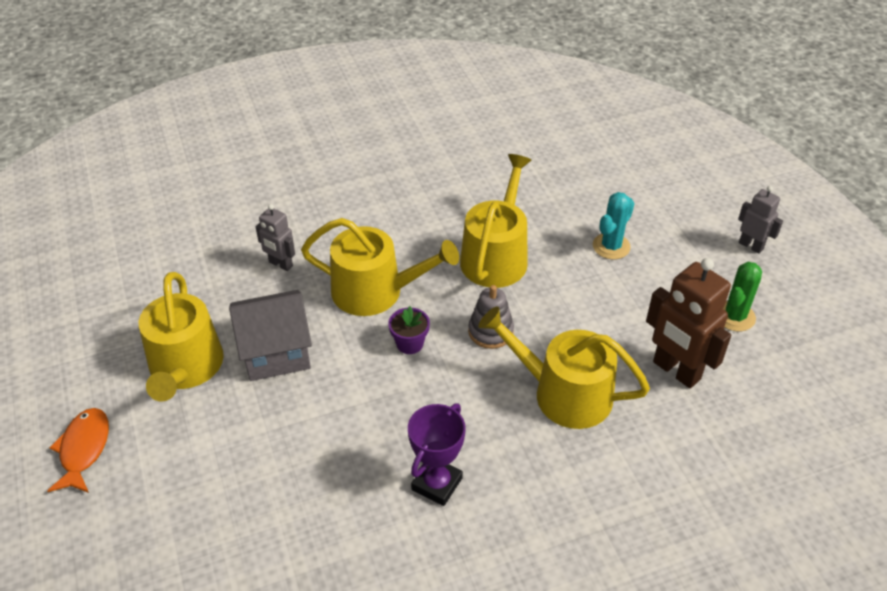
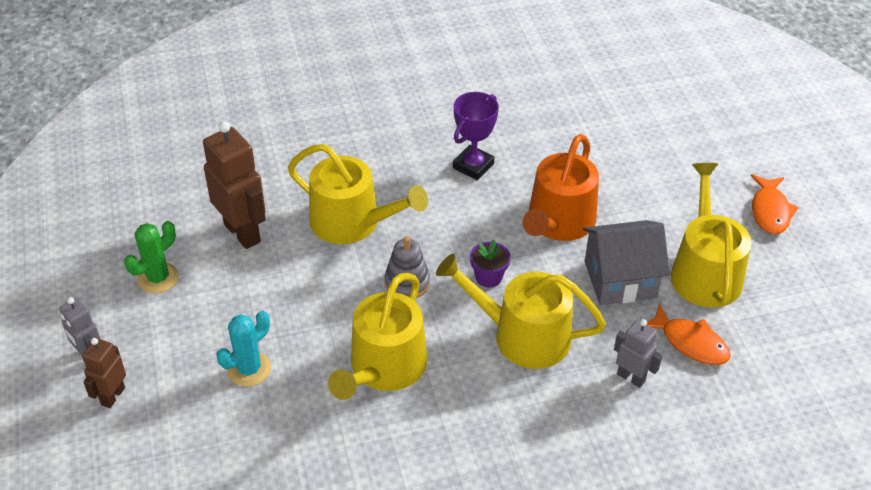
camera: 175 degrees left, 0 degrees up
(220, 297) = (690, 342): none -> orange fish
(335, 412) = (558, 222): none -> orange watering can
(712, 219) = (112, 396): none -> brown robot

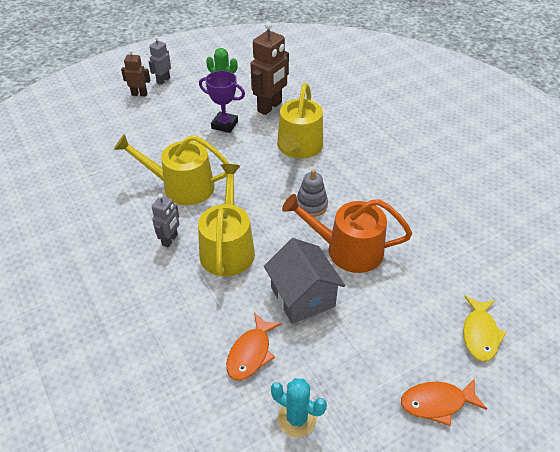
camera: 75 degrees right, 0 degrees up
(249, 369) = (168, 134): turquoise cactus -> turquoise cactus (297, 418)
(407, 282) = (256, 182): grey stacking toy -> grey stacking toy (311, 205)
(473, 166) = (382, 193): purple trophy -> purple trophy (224, 125)
(488, 277) = (276, 221): purple flower pot -> none
(631, 377) = (205, 317): grey robot -> grey robot (170, 240)
(697, 155) = (480, 334): none -> yellow fish
(704, 271) = (335, 355): yellow watering can -> none

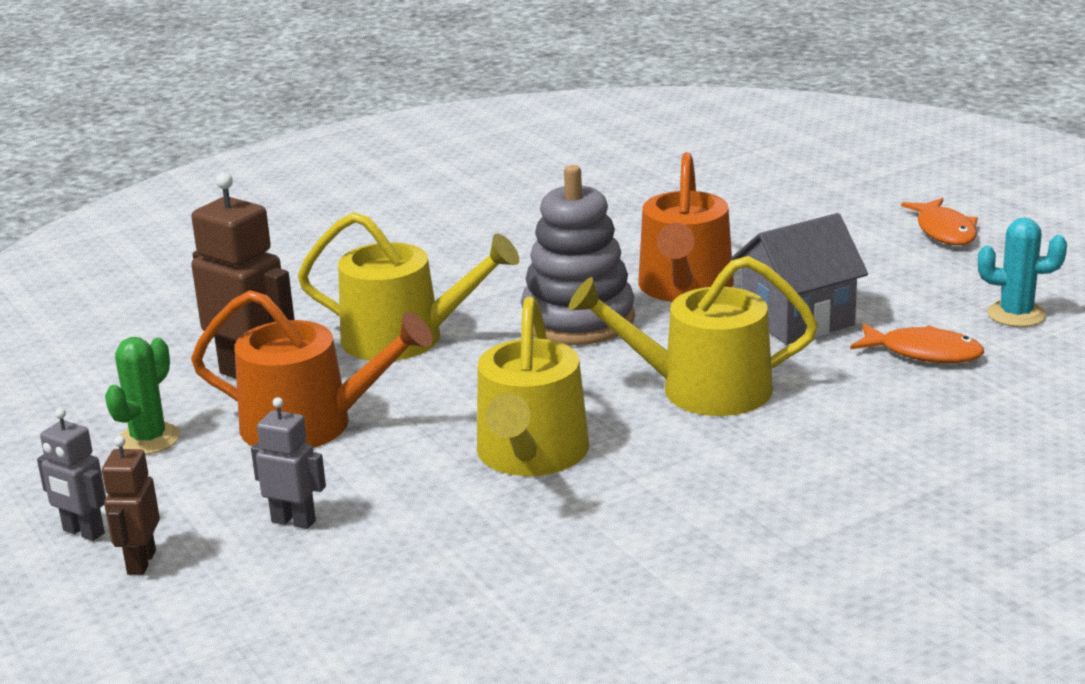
camera: 90 degrees left, 20 degrees down
(170, 240) = (693, 450): grey robot -> grey robot (294, 521)
(224, 125) = (310, 424): purple trophy -> orange watering can
(297, 418) = (1016, 314): turquoise cactus -> turquoise cactus turned 75 degrees clockwise
(311, 205) = (578, 320): grey stacking toy -> grey stacking toy, size x1.82
(480, 334) = (823, 204): yellow fish -> none

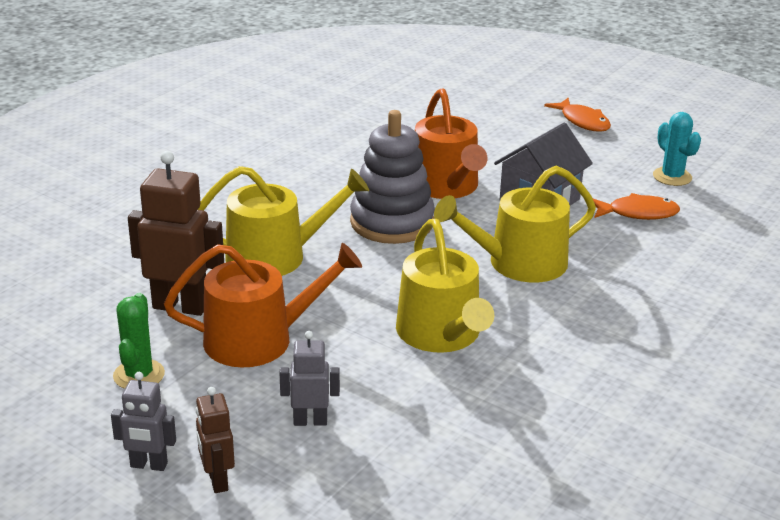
camera: 25 degrees left, 5 degrees up
(1016, 314) = (672, 177): turquoise cactus -> turquoise cactus turned 75 degrees clockwise

